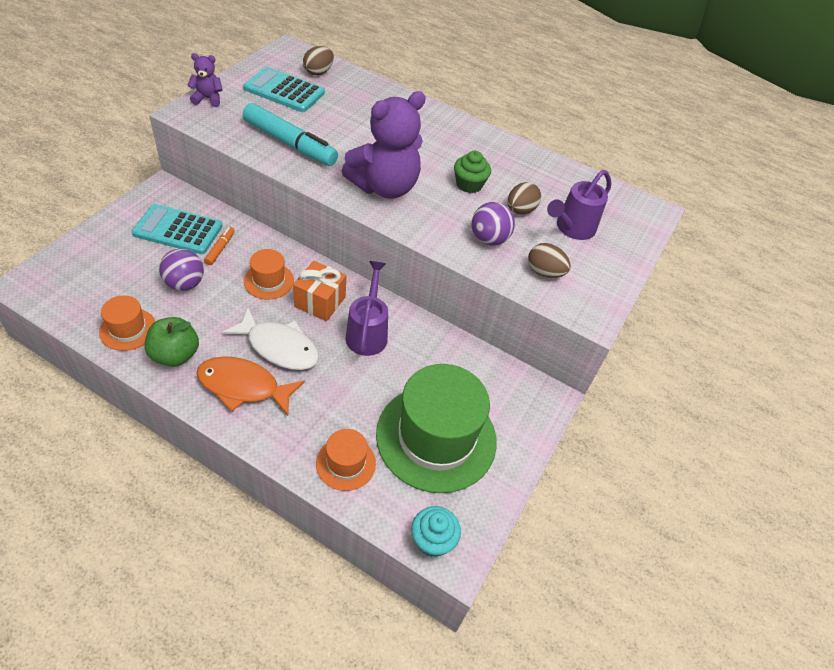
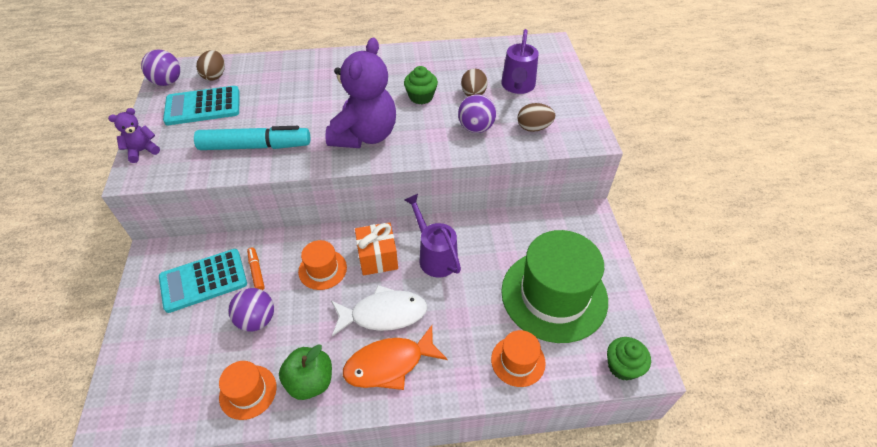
camera: 30 degrees left, 0 degrees up
(278, 58) = (167, 82): none -> purple ball
(432, 540) = (622, 366): turquoise cupcake -> green cupcake

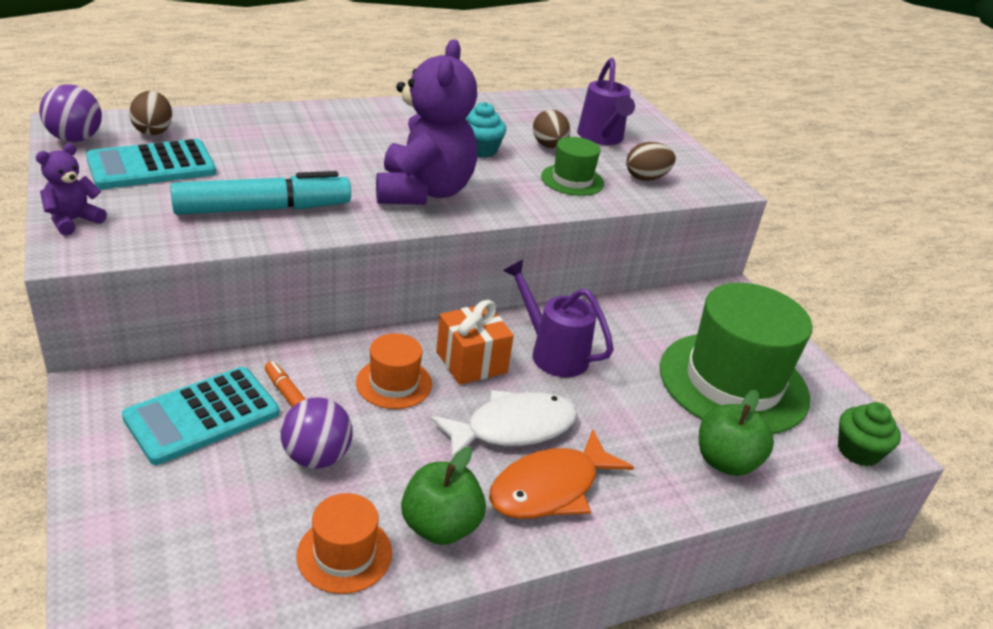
camera: 20 degrees left, 15 degrees down
(421, 97) = (480, 150): green cupcake -> turquoise cupcake
(476, 128) = (572, 180): purple ball -> green hat
(518, 361) = (725, 462): orange hat -> green apple

